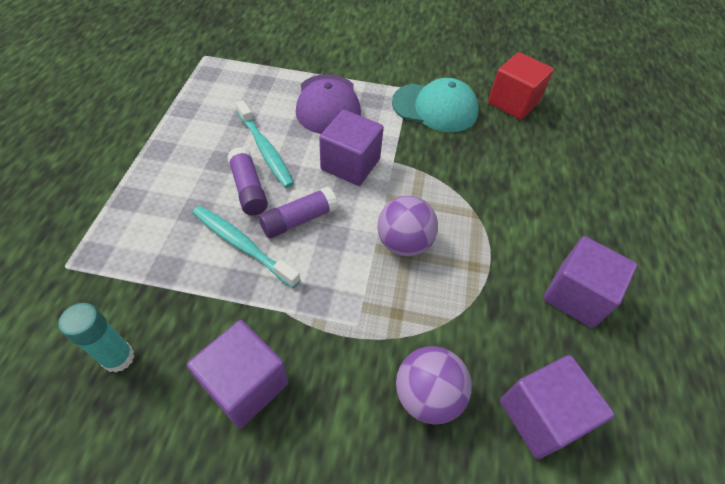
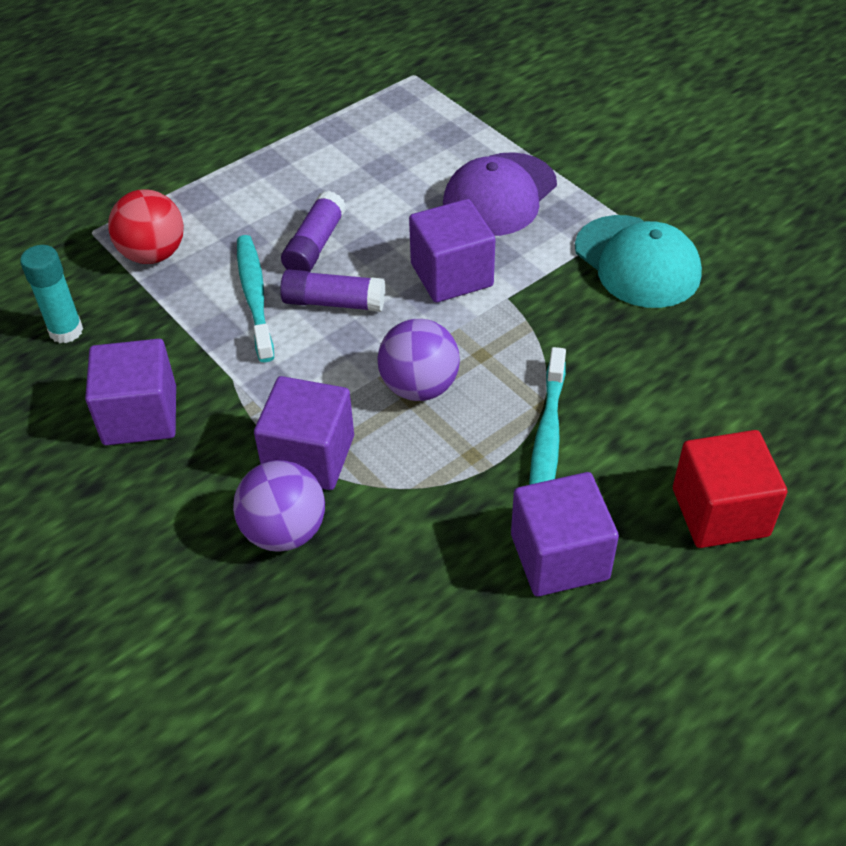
camera: 45 degrees right, 5 degrees down
(135, 256) = (153, 254): none -> red ball
(265, 150) = (373, 213): turquoise toothbrush -> turquoise toothbrush (547, 439)
(513, 102) = (764, 308): red cube -> red cube (720, 512)
(541, 415) = (375, 625): purple cube -> purple cube (309, 456)

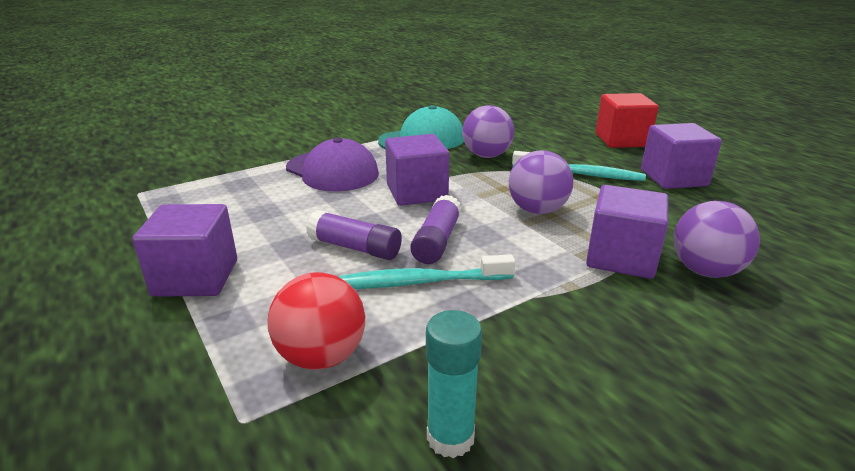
camera: 85 degrees left, 20 degrees down
(140, 416) = (594, 359): purple cube -> purple cube (196, 277)
(592, 334) = (486, 155): none -> purple ball

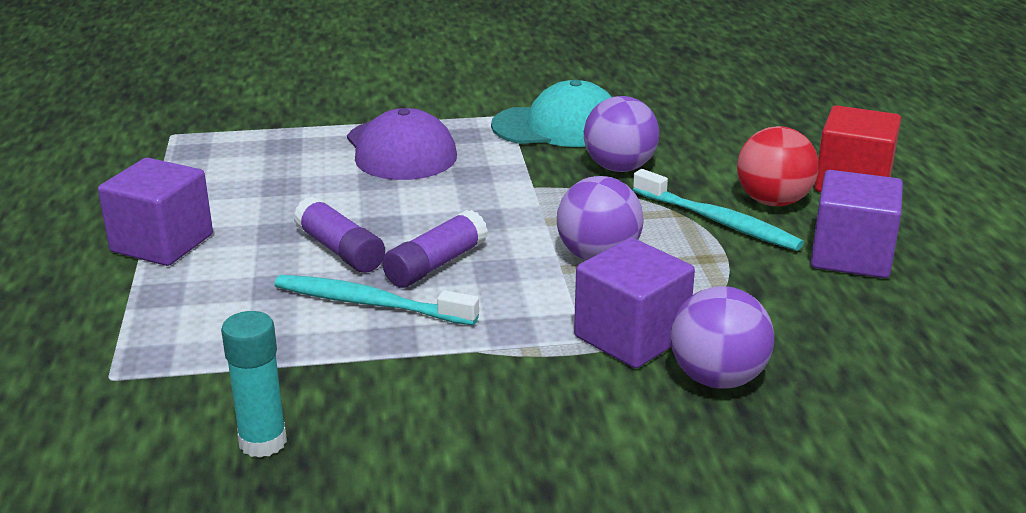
camera: 25 degrees right, 0 degrees up
(321, 356) = (215, 346): red ball -> red ball (773, 201)
(417, 192) = (474, 200): purple cube -> none

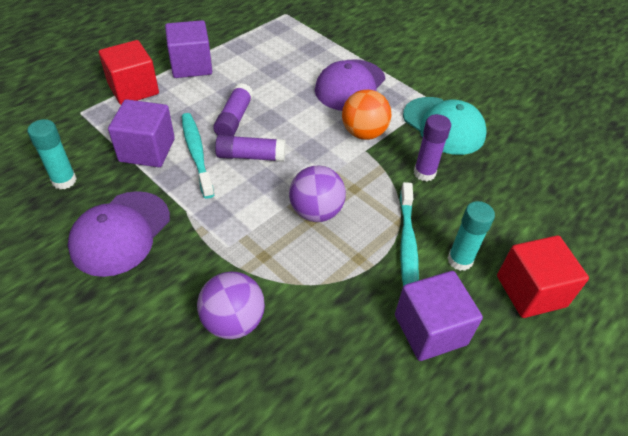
camera: 50 degrees right, 20 degrees up
(134, 310) = (133, 89): none -> red cube
(453, 420) = (120, 233): none -> purple cap
(502, 175) = (363, 133): none -> orange ball
(619, 168) = (424, 173): purple ball -> purple glue stick
(631, 337) = (245, 264): purple cube -> purple cube (147, 150)
(773, 201) = (460, 260): red ball -> turquoise glue stick

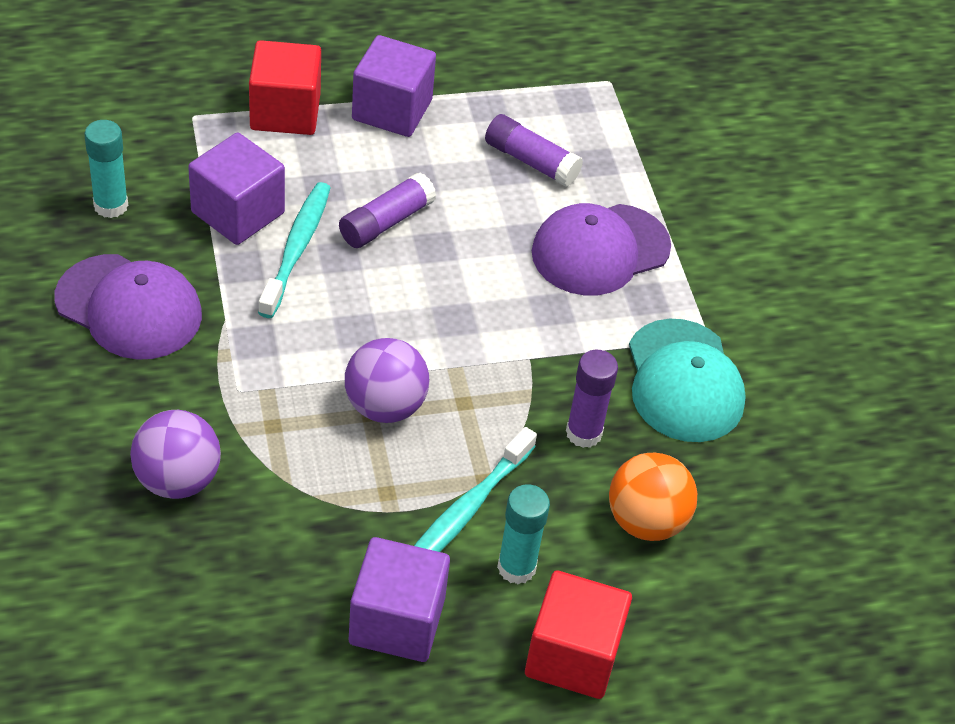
camera: 30 degrees right, 0 degrees up
(120, 233) = (129, 307): purple cap -> purple cap turned 120 degrees counterclockwise
(251, 156) = (364, 288): purple glue stick -> purple glue stick (531, 161)
(363, 133) = (551, 332): orange ball -> orange ball (646, 521)

